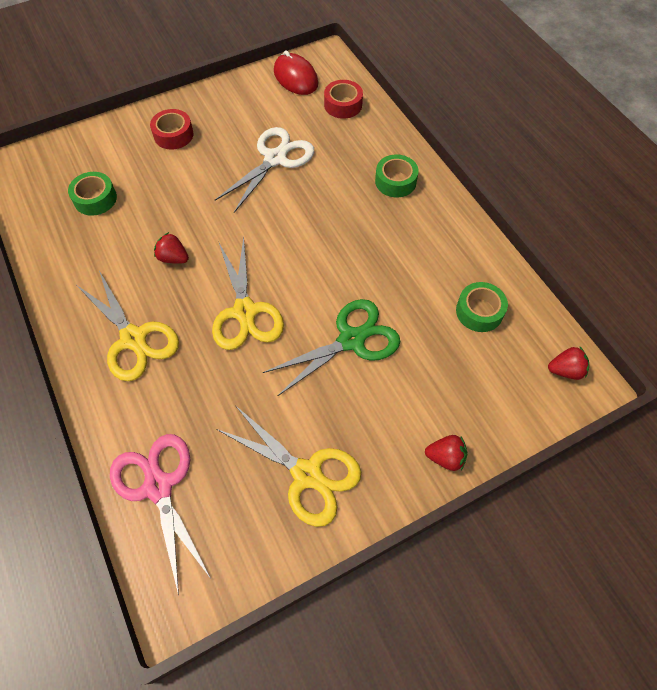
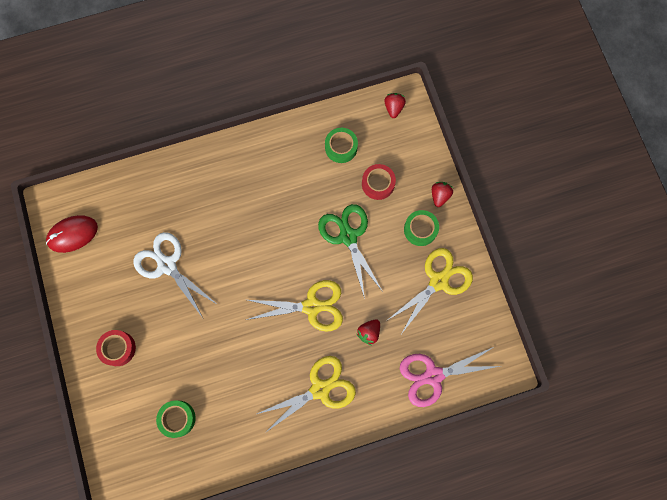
camera: 80 degrees left, 15 degrees up
(173, 258) = (252, 356): red strawberry -> red strawberry (369, 332)
(343, 105) = (118, 200): red tape -> red tape (378, 184)
(395, 181) = (213, 176): green tape -> green tape (420, 229)

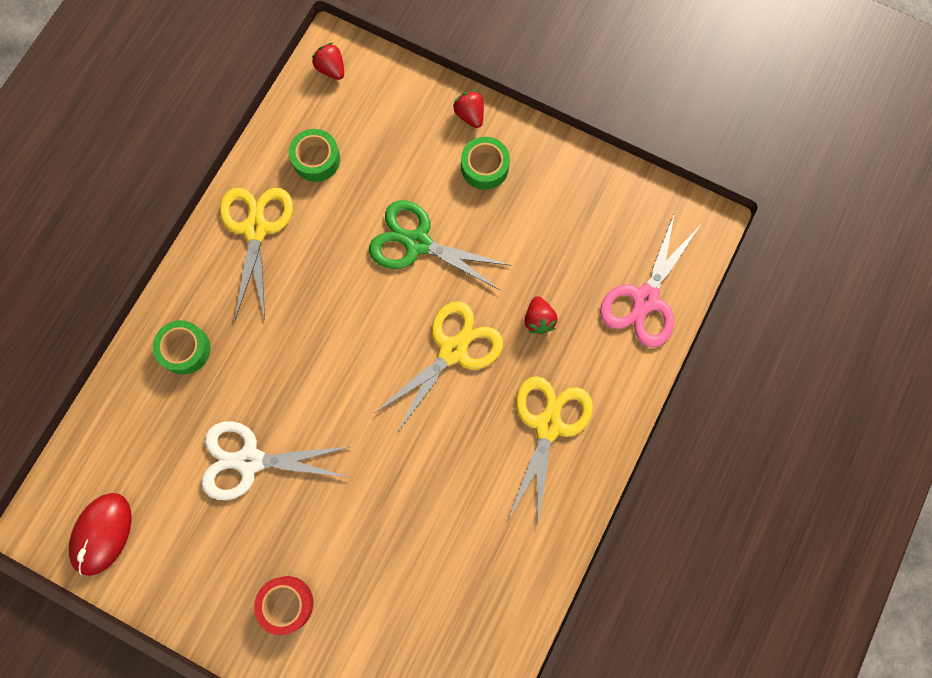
camera: 45 degrees left, 0 degrees up
(177, 418) = (430, 609): green tape -> green tape (185, 349)
(378, 184) = (394, 161): red tape -> none
(438, 281) = (555, 201): yellow scissors -> yellow scissors (256, 229)

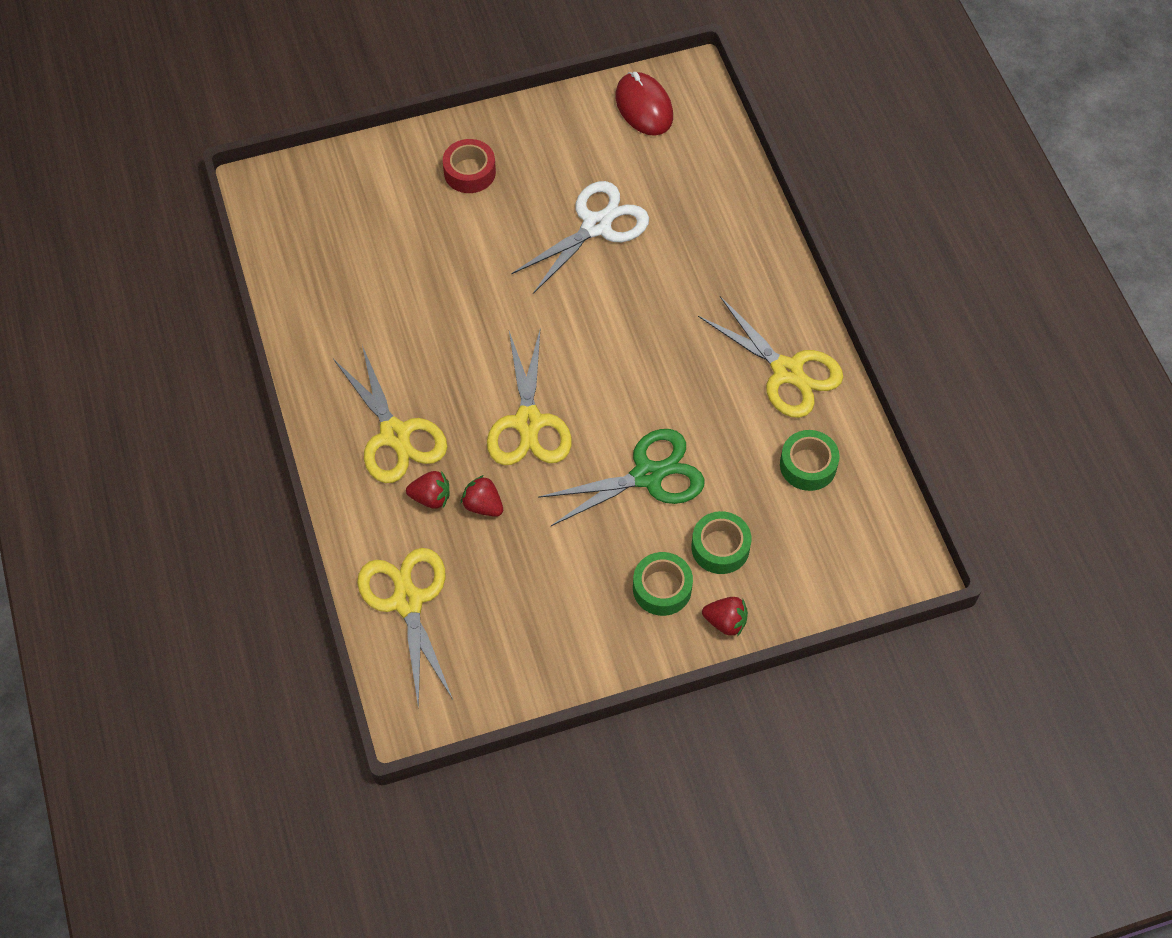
camera: 135 degrees right, 15 degrees down
(185, 349) = (732, 250): green tape -> green tape (720, 547)
(331, 69) = (890, 550): red strawberry -> red strawberry (431, 497)
(645, 299) = (407, 601): pink scissors -> yellow scissors

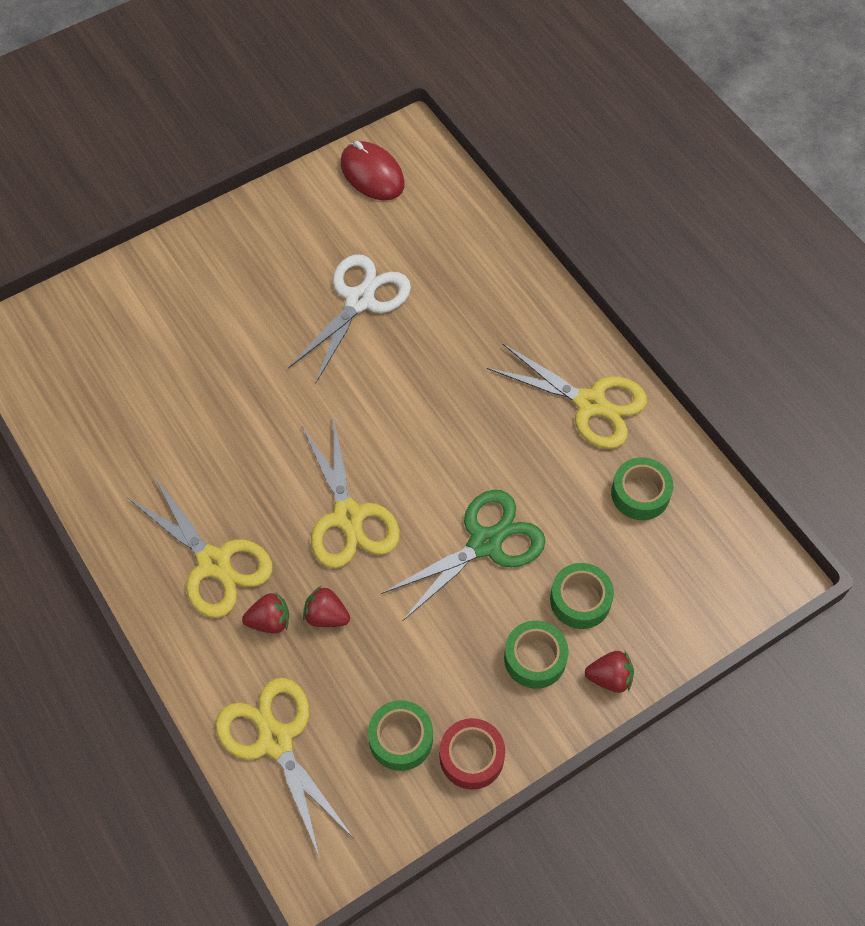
camera: 15 degrees left, 0 degrees up
(469, 172) = (217, 274): red tape -> red tape (471, 757)
(519, 627) = (401, 739): none -> green tape

